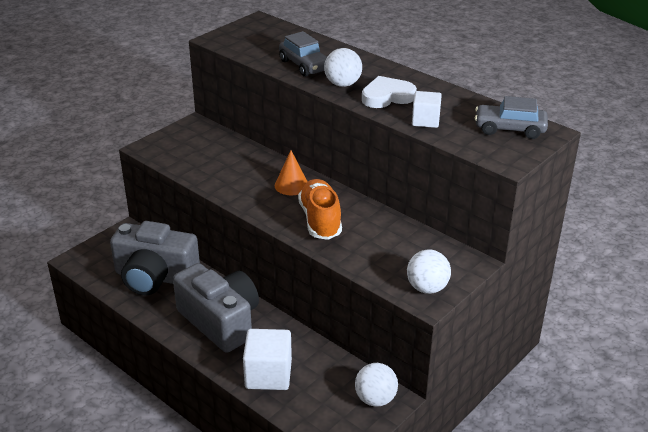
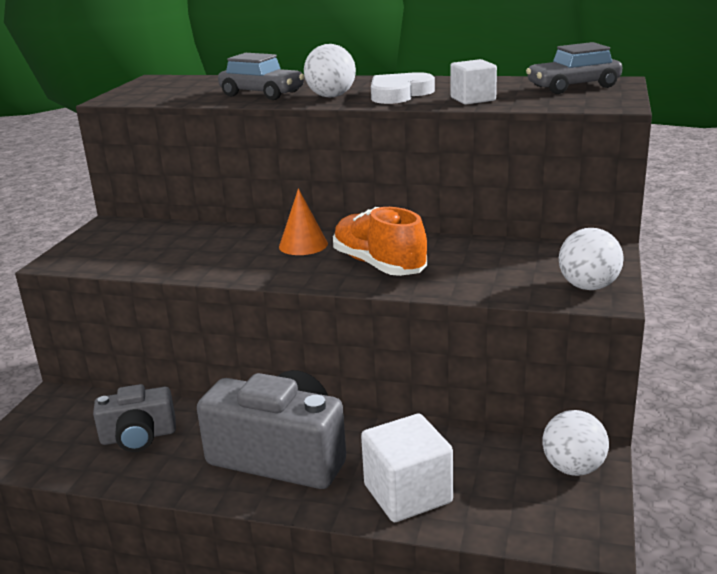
camera: 25 degrees left, 10 degrees down
(155, 277) = (138, 436): grey camera -> grey camera, size x0.58

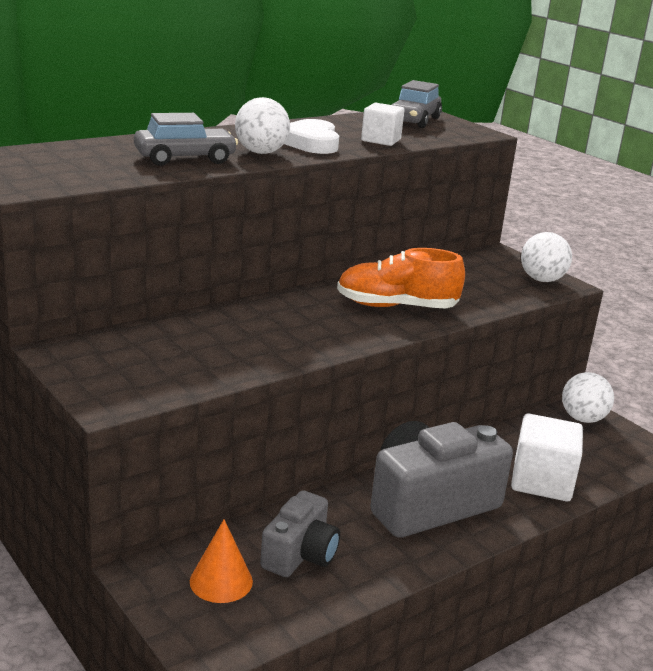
camera: 55 degrees left, 0 degrees up
(303, 245) = (303, 309): orange cone -> orange cone (221, 581)

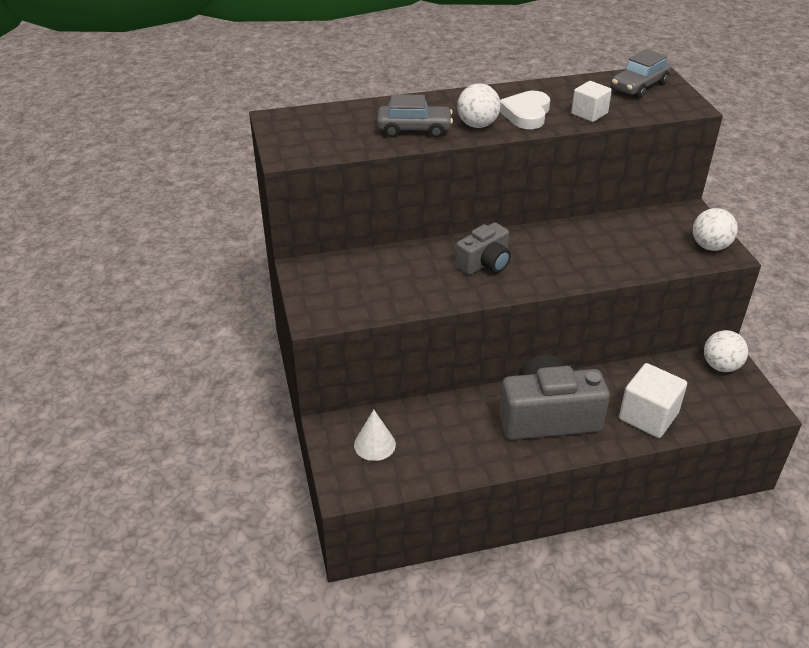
camera: 25 degrees right, 15 degrees up
(221, 581) = (374, 444): orange cone -> white cone
(300, 554) = (435, 436): grey camera -> grey camera (485, 263)
(396, 307) = (564, 260): orange shoe -> none

